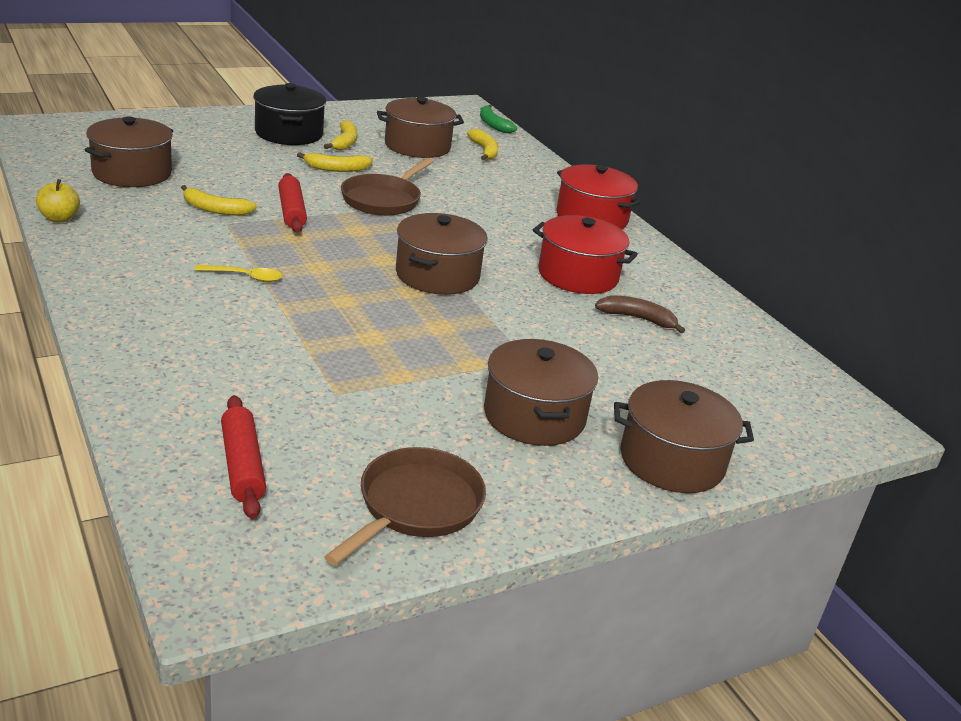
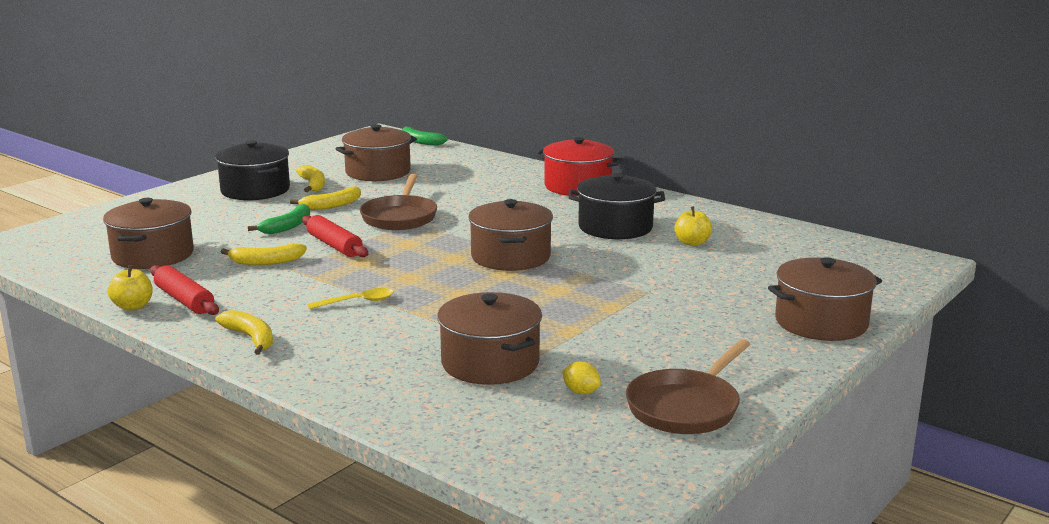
camera: 20 degrees left, 10 degrees down
(243, 465) = (527, 425): red rolling pin -> red rolling pin (185, 300)
(274, 179) = (287, 226): none -> green banana
(334, 449) = (581, 392): none -> yellow lemon
(415, 506) = (686, 407): brown pan -> brown pan turned 150 degrees counterclockwise
(484, 151) = (437, 162): yellow banana -> yellow banana (251, 338)
(534, 416) = (697, 325): brown pot -> brown pot (490, 363)
(578, 275) = (615, 227): red pot -> black pot
(637, 318) = (692, 243): brown banana -> yellow apple

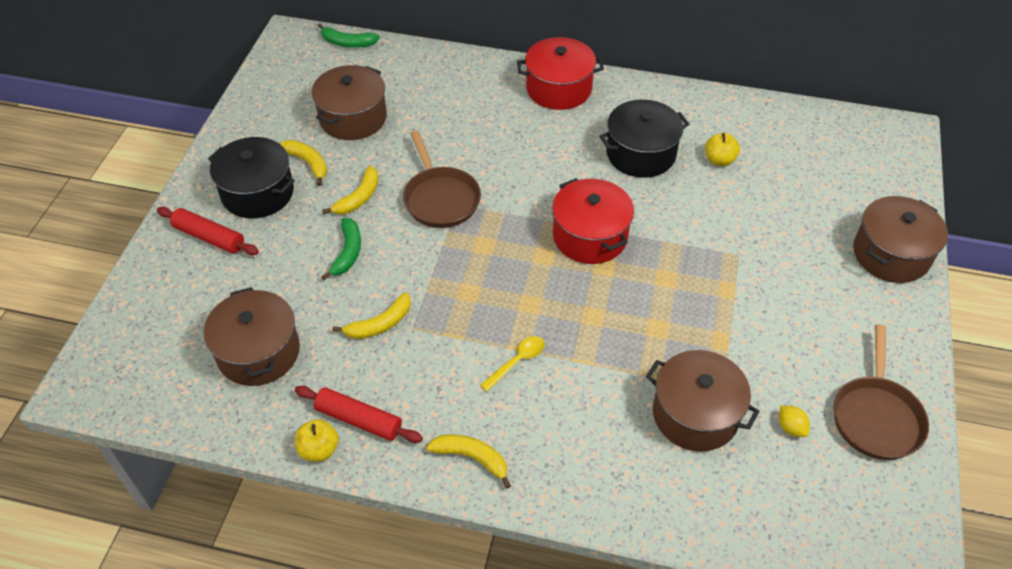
camera: 25 degrees left, 30 degrees up
(334, 245) = (420, 272): red rolling pin -> red rolling pin (209, 237)
(510, 257) = (590, 236): brown pot -> red pot
(581, 392) = (790, 427): yellow lemon -> yellow lemon turned 45 degrees clockwise

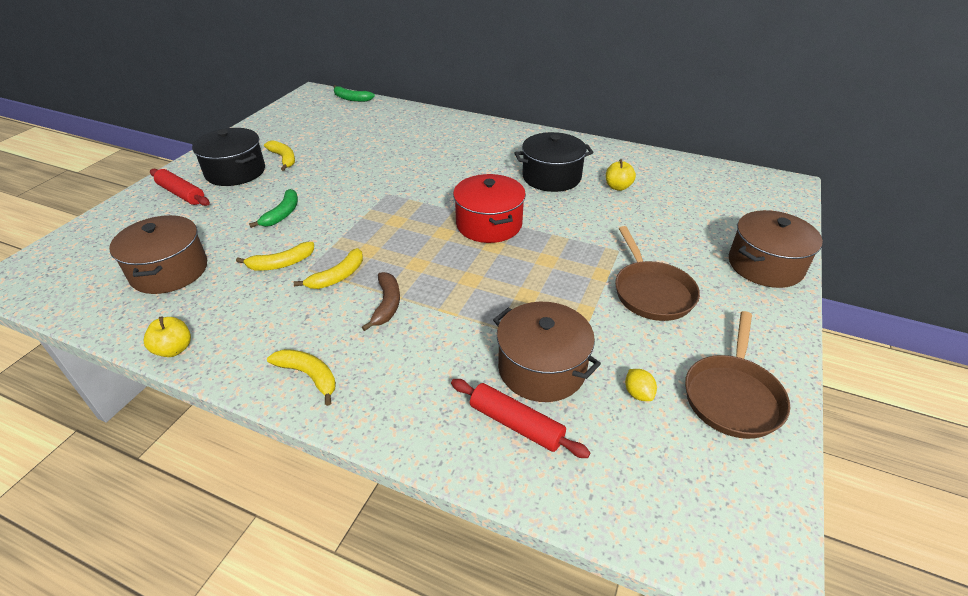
camera: 10 degrees right, 10 degrees down
(353, 118) = (332, 137): brown pot -> none
(359, 198) = (311, 182): yellow banana -> yellow banana (338, 276)
(359, 419) = (223, 330): red rolling pin -> red rolling pin (516, 424)
(440, 198) = (375, 188): brown pan -> brown pan (651, 292)
(517, 362) = (387, 304): yellow spoon -> brown banana
(558, 88) = (498, 134): red pot -> none

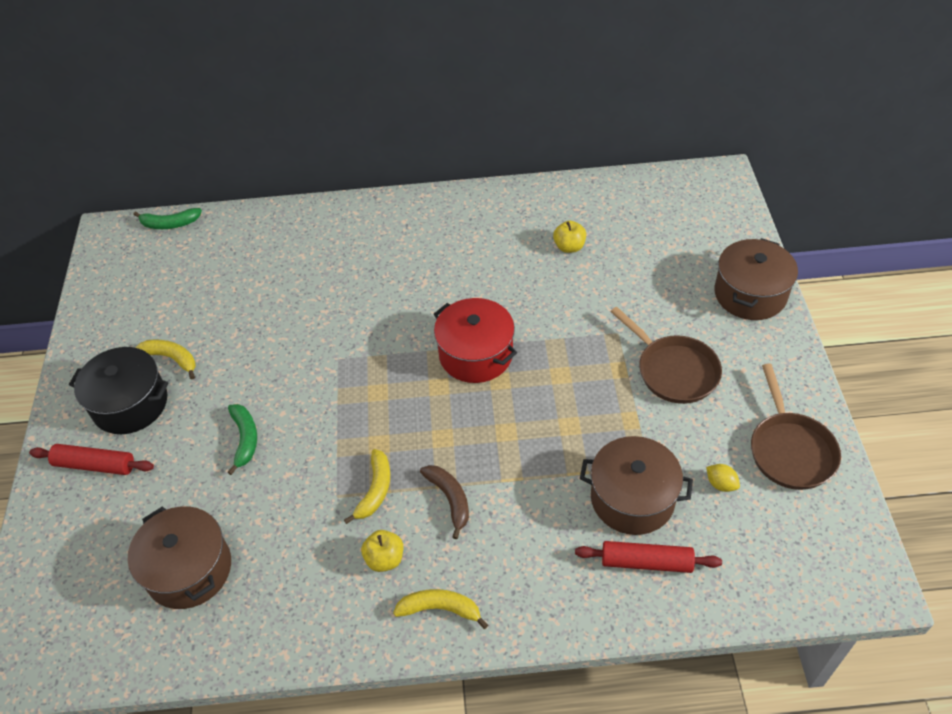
camera: 25 degrees left, 10 degrees up
(174, 349) = (286, 650): yellow apple -> yellow apple (385, 559)
(281, 263) = (303, 502): yellow banana -> none
(551, 177) = (495, 260): black pot -> none

